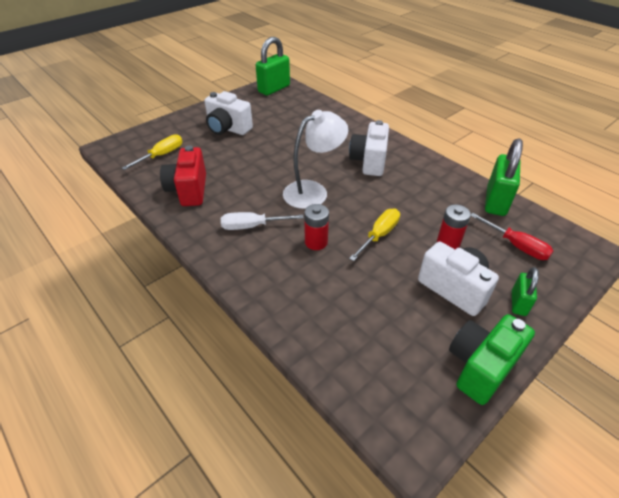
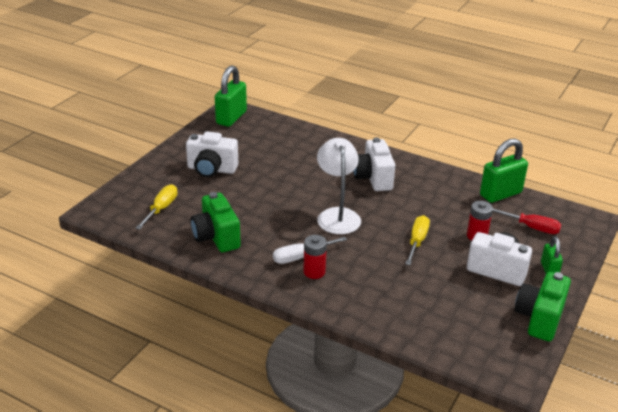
camera: 20 degrees left, 10 degrees down
(188, 190) = (216, 237): red camera -> green camera
(313, 191) = (337, 215): white lamp -> white lamp turned 45 degrees counterclockwise
(316, 242) = (366, 258): red battery -> red battery (314, 272)
(496, 201) = (500, 194): green padlock -> green padlock turned 60 degrees clockwise

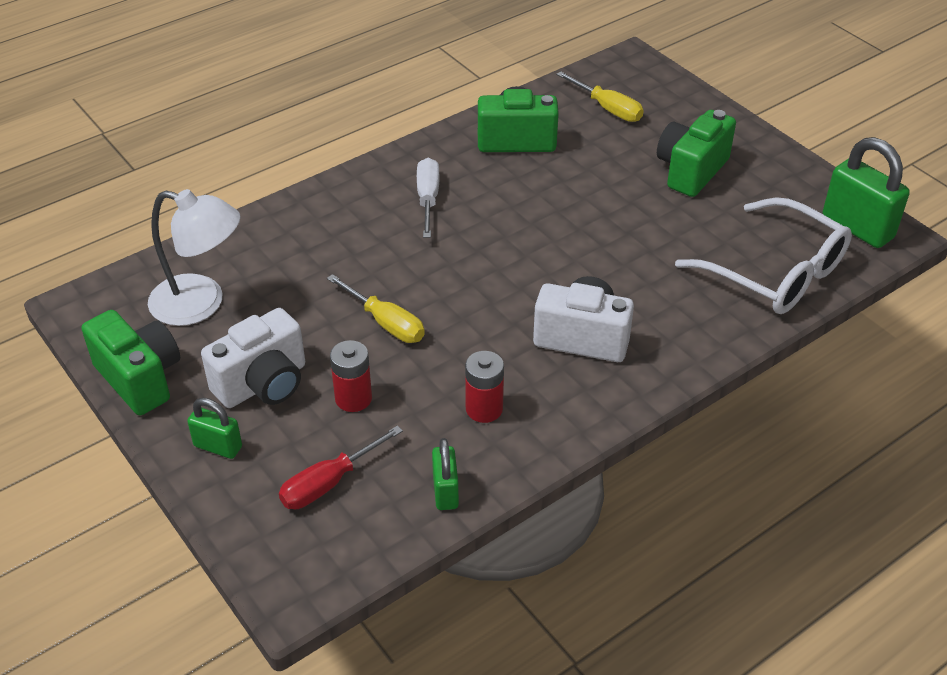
camera: 115 degrees right, 10 degrees up
(211, 169) = (691, 171): white camera -> green camera
(282, 134) = (775, 272): none -> white glasses
(314, 272) = (389, 201): red battery -> red battery (484, 409)
(337, 215) = (501, 262): white lamp -> white lamp (201, 304)
(500, 194) = (445, 491): green padlock -> green padlock, size x0.56

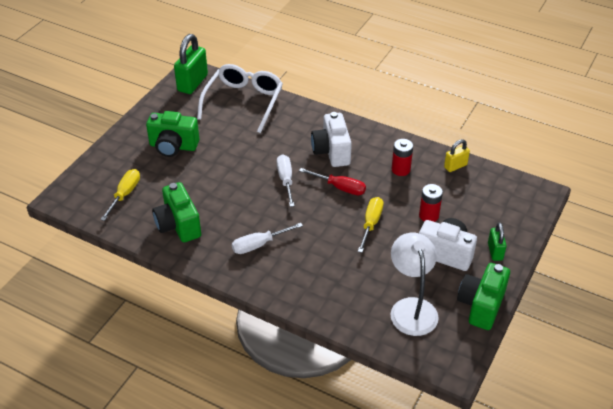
camera: 115 degrees left, 0 degrees up
(329, 483) = (481, 204): red screwdriver -> red screwdriver (340, 187)
(445, 491) = (455, 166): green padlock -> yellow padlock
(543, 262) = (285, 180): none -> white screwdriver

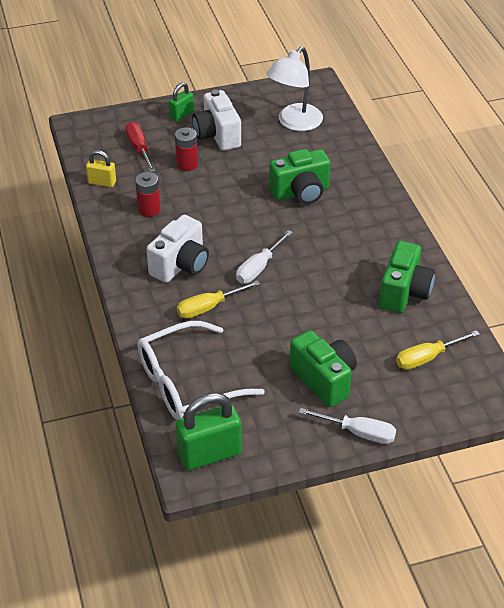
camera: 135 degrees left, 0 degrees up
(259, 245) = (351, 231): white screwdriver -> white screwdriver (358, 432)
(340, 187) = (222, 230): red screwdriver -> red screwdriver (139, 149)
(371, 224) = (240, 187): yellow screwdriver -> yellow screwdriver (209, 307)
(481, 305) = (246, 96): green camera -> green camera (301, 193)

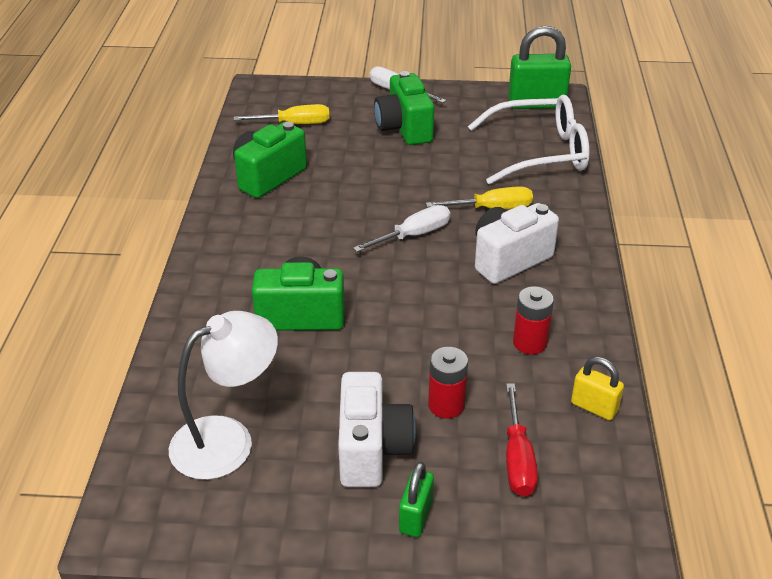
camera: 160 degrees left, 5 degrees down
(182, 115) = (415, 517): green padlock -> green padlock turned 45 degrees counterclockwise

